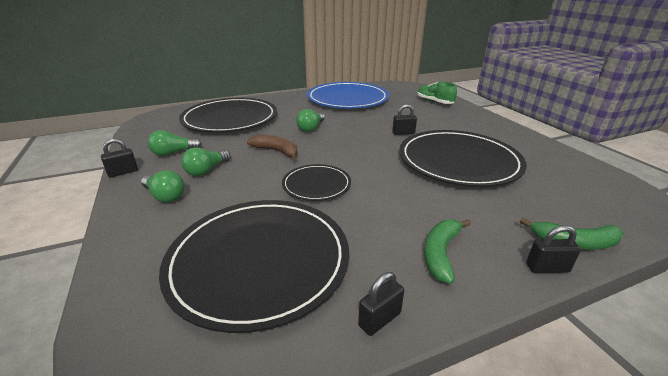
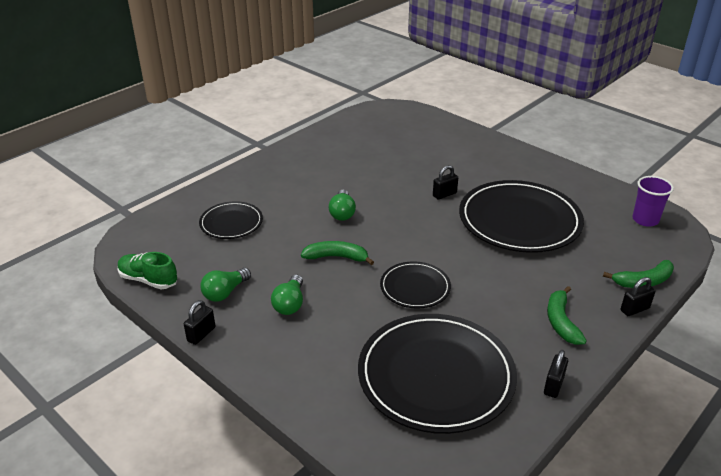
camera: 25 degrees left, 5 degrees up
(165, 196) = (284, 346): green light bulb -> none
(230, 119) = (231, 223): black plate -> black plate, size x0.51
(276, 151) = (336, 257): brown banana -> green banana
(347, 99) = (341, 151): blue plate -> none
(434, 102) = (443, 134): green shoe -> green shoe (148, 280)
(603, 189) = (645, 220): none -> purple cup

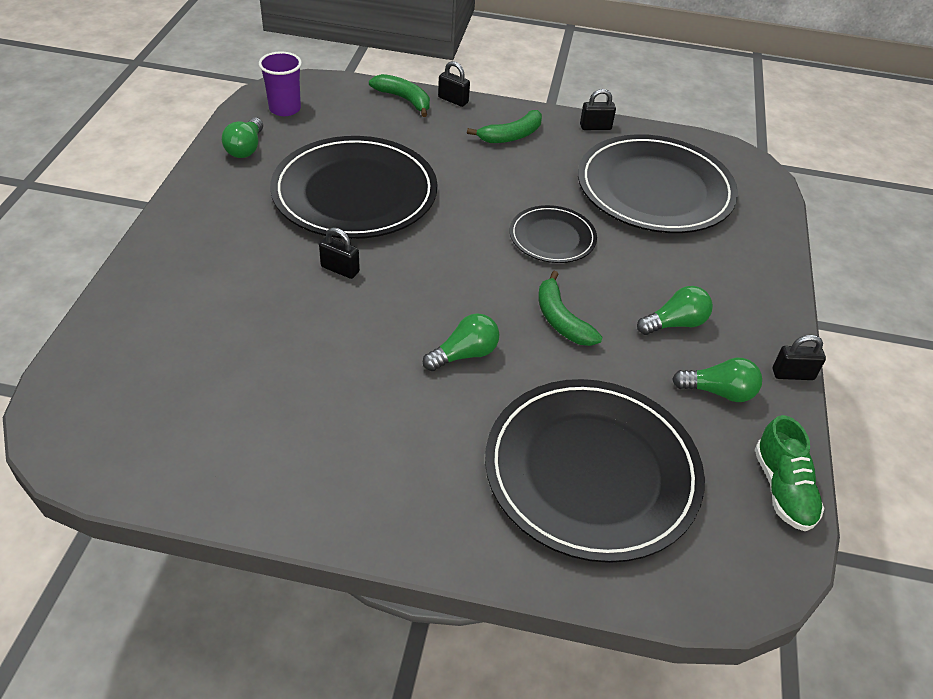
camera: 125 degrees left, 10 degrees up
(231, 223) = (592, 471): black plate -> black plate, size x1.94
(595, 193) = (246, 148): none -> green light bulb

